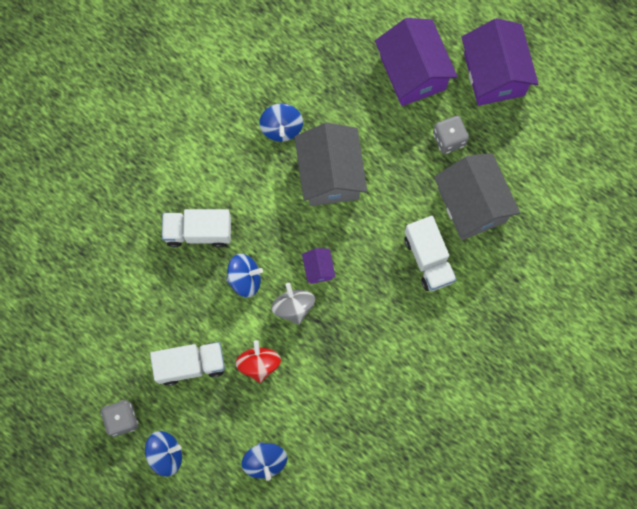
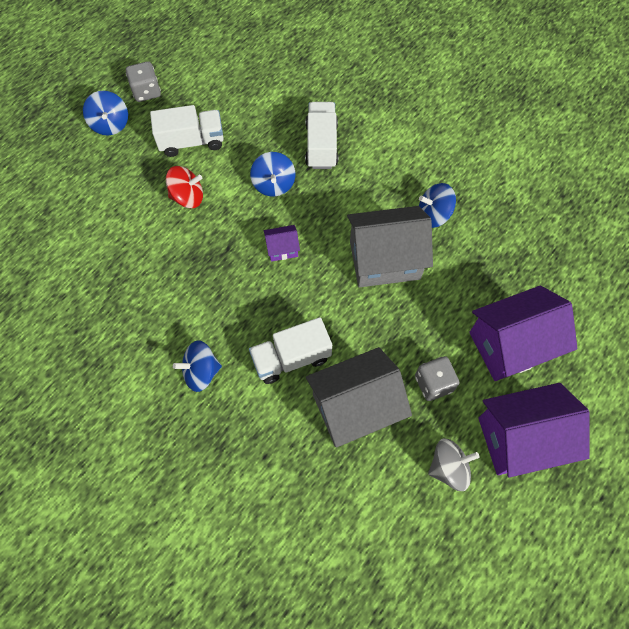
camera: 90 degrees right, 10 degrees down
(190, 365) = (191, 141): white truck -> white truck turned 90 degrees counterclockwise
(265, 461) = (92, 203): blue spinning top -> blue spinning top (201, 372)
(293, 307) = (243, 226): grey spinning top -> grey spinning top (448, 468)

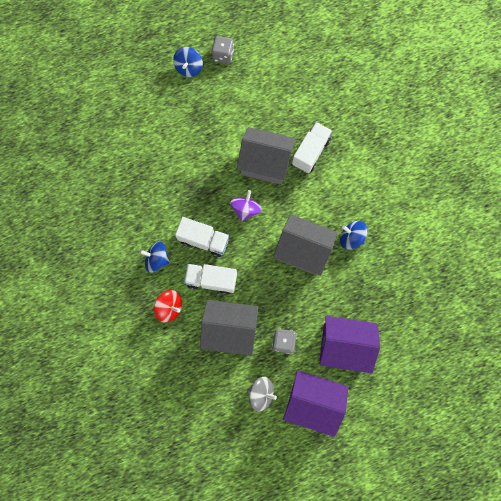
camera: 30 degrees right, 10 degrees up
(187, 197) = (209, 144): red spinning top -> red spinning top (170, 307)
(191, 141) = (232, 107): white truck -> white truck (204, 240)
(273, 184) = (265, 163): blue spinning top -> grey house
(282, 249) = (245, 209): purple house -> purple spinning top

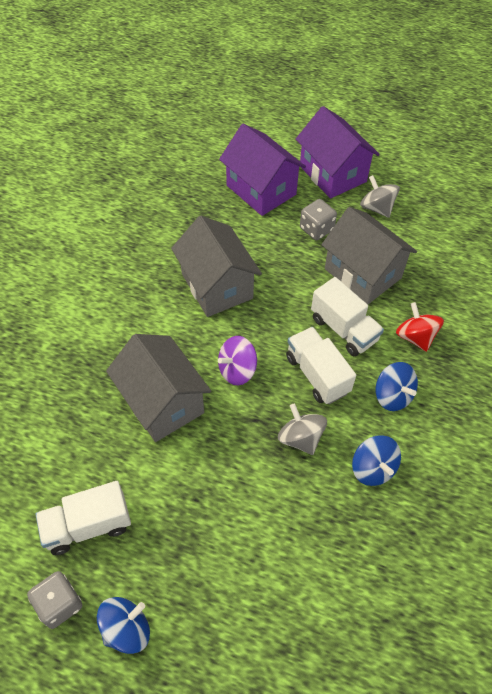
camera: 140 degrees left, 20 degrees down
(185, 199) = (300, 438): none -> grey spinning top
(310, 152) = (97, 373): white truck -> white truck (88, 526)
(351, 238) = (155, 261): blue spinning top -> blue spinning top (373, 468)

